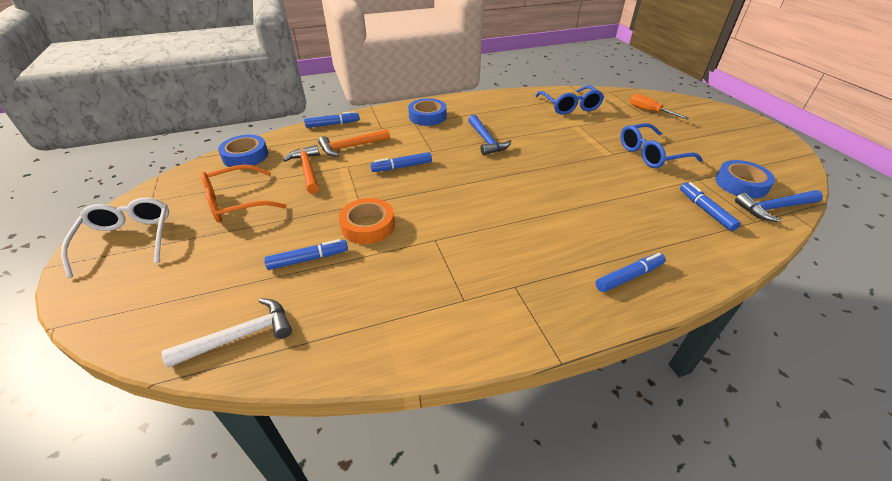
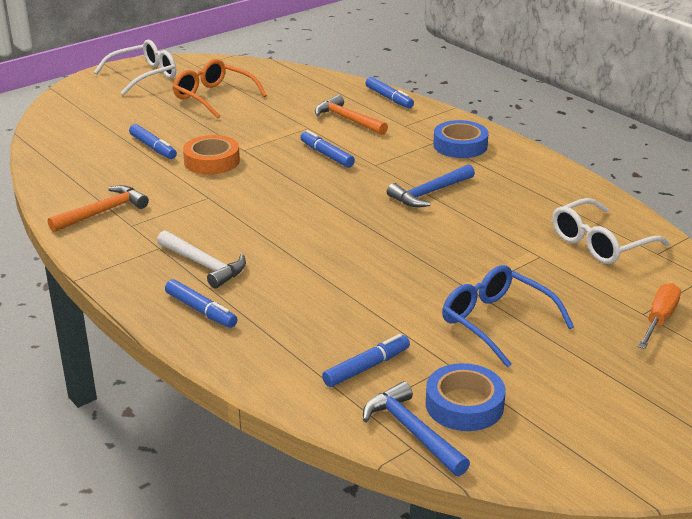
camera: 70 degrees right, 10 degrees down
(240, 336) = (61, 147): white hammer -> white hammer (204, 265)
(245, 156) = (290, 77): blue tape -> none
(307, 170) = (286, 111): orange hammer -> orange hammer (103, 212)
(570, 106) = (600, 243): blue glasses -> white glasses

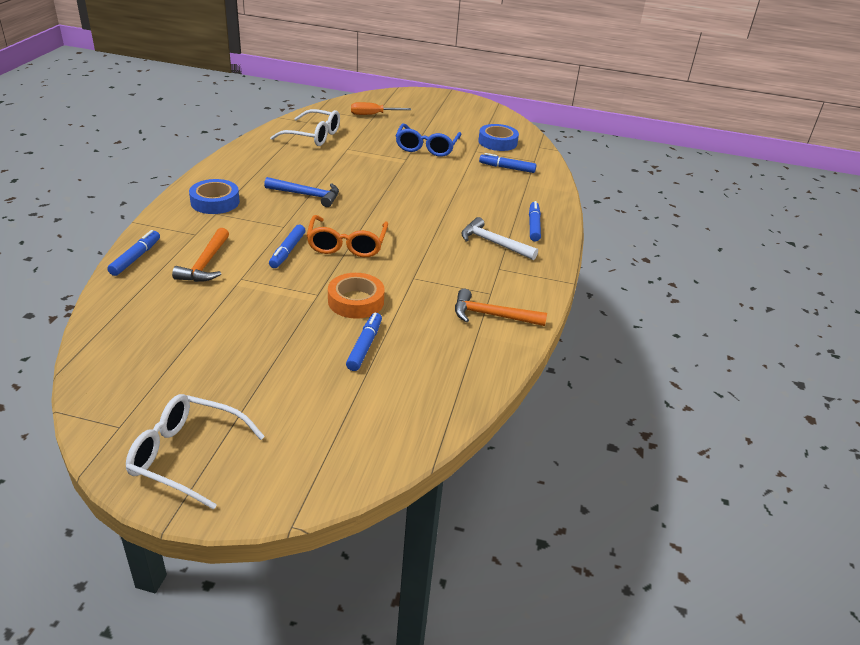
camera: 130 degrees left, 5 degrees up
(204, 265) = (493, 243): white hammer -> white hammer turned 60 degrees counterclockwise
(213, 97) = (213, 364): orange glasses -> orange glasses (347, 245)
(412, 431) = (530, 148): blue hammer -> none

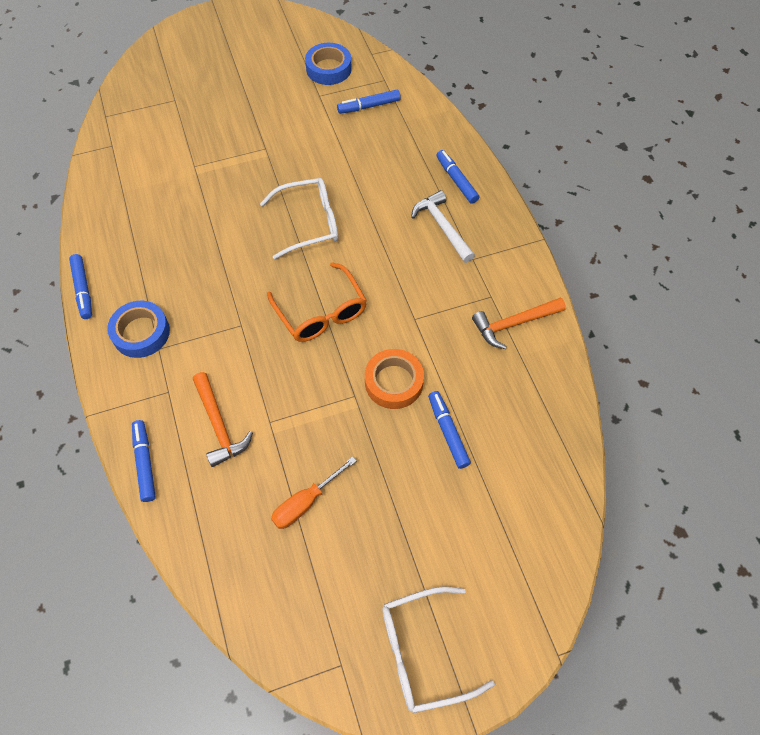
camera: 30 degrees left, 25 degrees up
(287, 251) = (277, 357): blue marker -> blue marker (83, 290)
(307, 195) = (221, 265): blue hammer -> none
(313, 136) = (141, 166): white glasses -> white glasses (309, 223)
(373, 115) = (169, 93): orange screwdriver -> orange screwdriver (305, 502)
(426, 147) = (269, 117): blue glasses -> none
(493, 243) = (442, 227): white hammer -> white hammer turned 60 degrees clockwise

